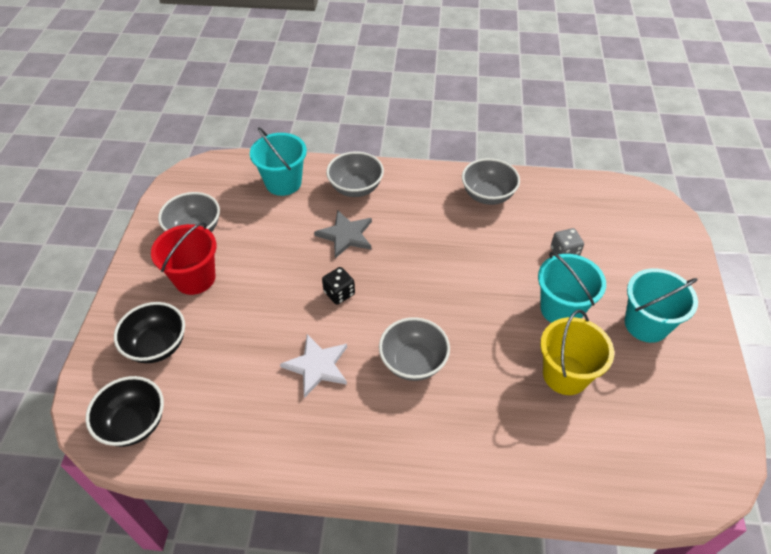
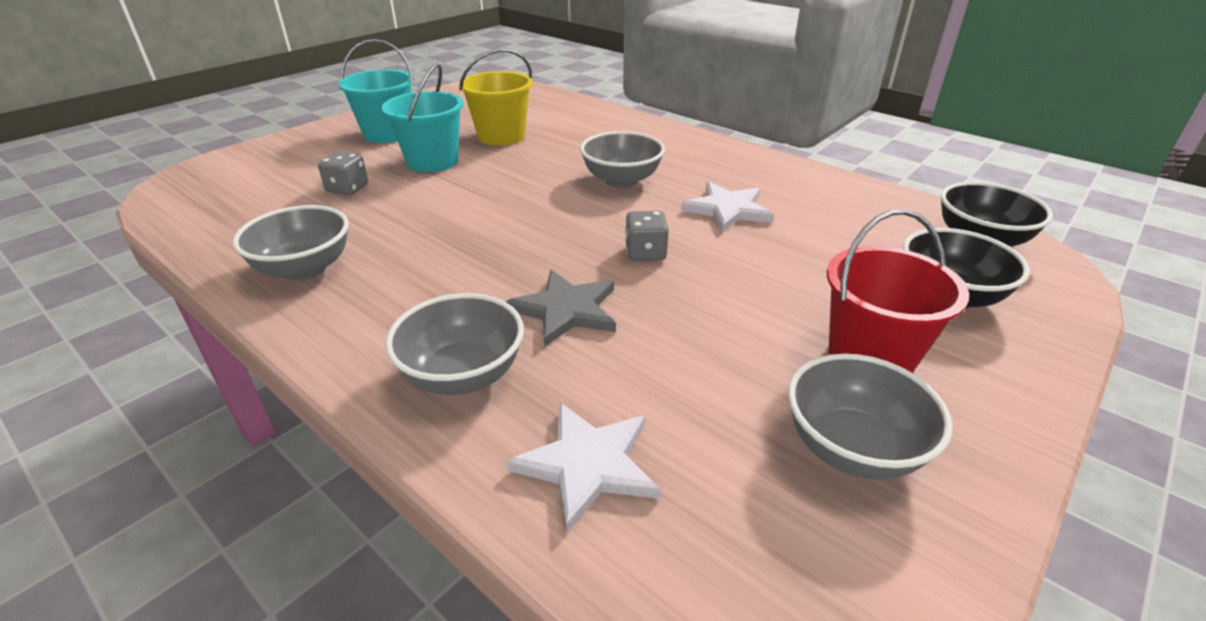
camera: 145 degrees left, 15 degrees down
(283, 183) = (587, 464): turquoise bucket -> white star
(339, 293) = (645, 253): black dice -> grey dice

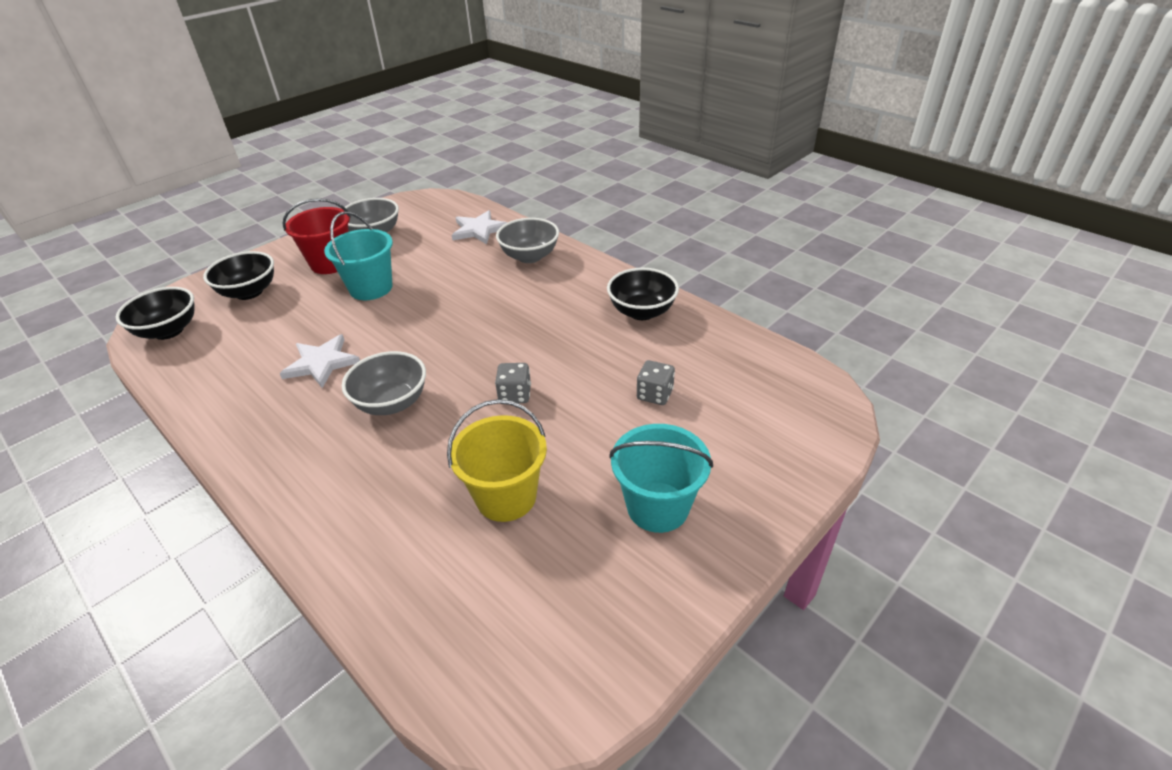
camera: 175 degrees left, 5 degrees up
(304, 269) = (642, 312): grey bowl -> black bowl
(432, 161) = (583, 439): turquoise bucket -> turquoise bucket (371, 288)
(566, 310) = (474, 285): grey star -> none
(645, 253) = (410, 322): grey dice -> grey dice (515, 395)

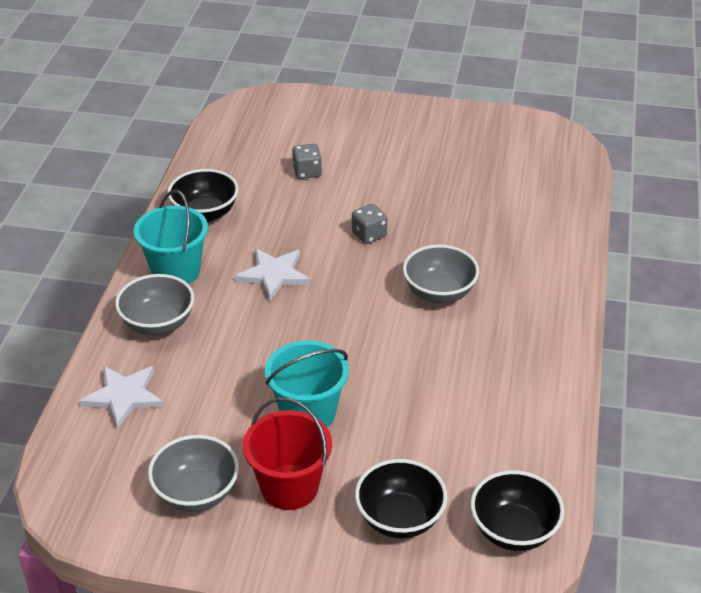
camera: 125 degrees left, 0 degrees up
(321, 363) = (440, 367): white star -> white star (274, 275)
(506, 497) = (459, 195): yellow bucket -> none
(657, 507) = (406, 139): turquoise bucket -> turquoise bucket (176, 271)

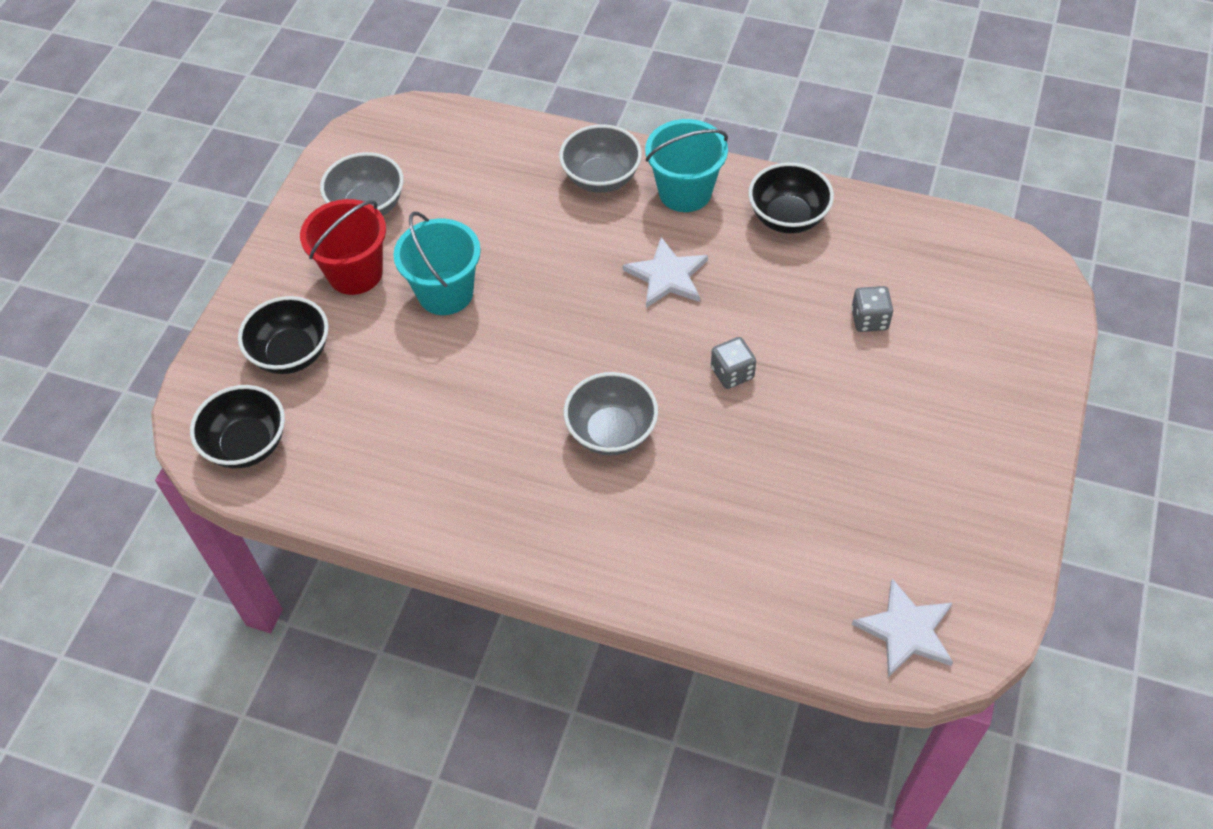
camera: 100 degrees right, 15 degrees up
(124, 396) = (502, 155): white star -> white star (906, 630)

